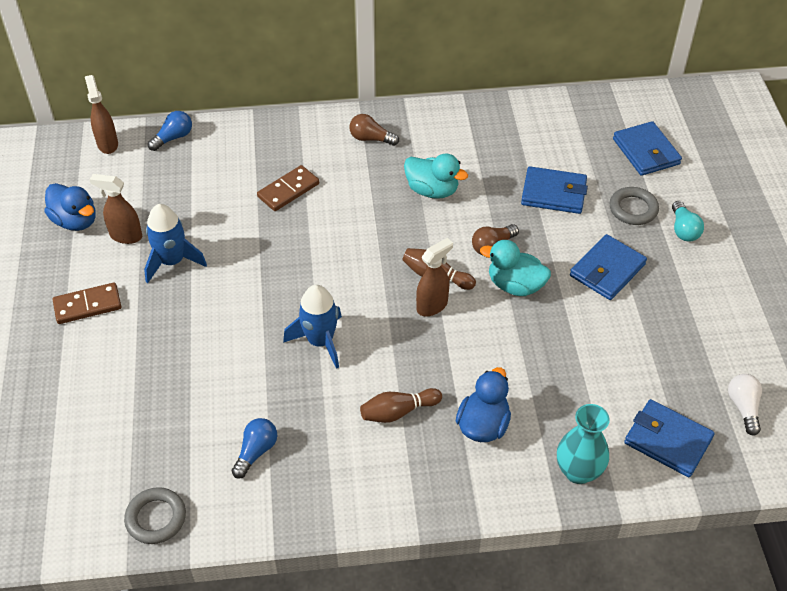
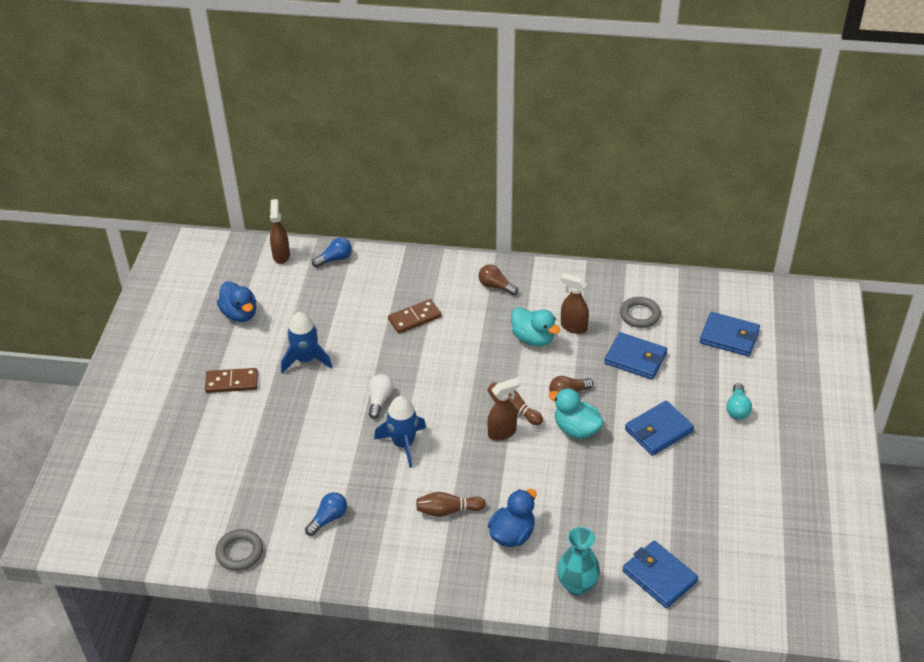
camera: 15 degrees right, 5 degrees down
(125, 236) = (275, 333): brown spray bottle -> brown spray bottle (573, 327)
(633, 209) = (699, 384): grey ring -> grey ring (640, 315)
(646, 151) = (729, 337): blue wallet -> blue wallet turned 60 degrees counterclockwise
(743, 407) = (733, 563): white light bulb -> white light bulb (379, 400)

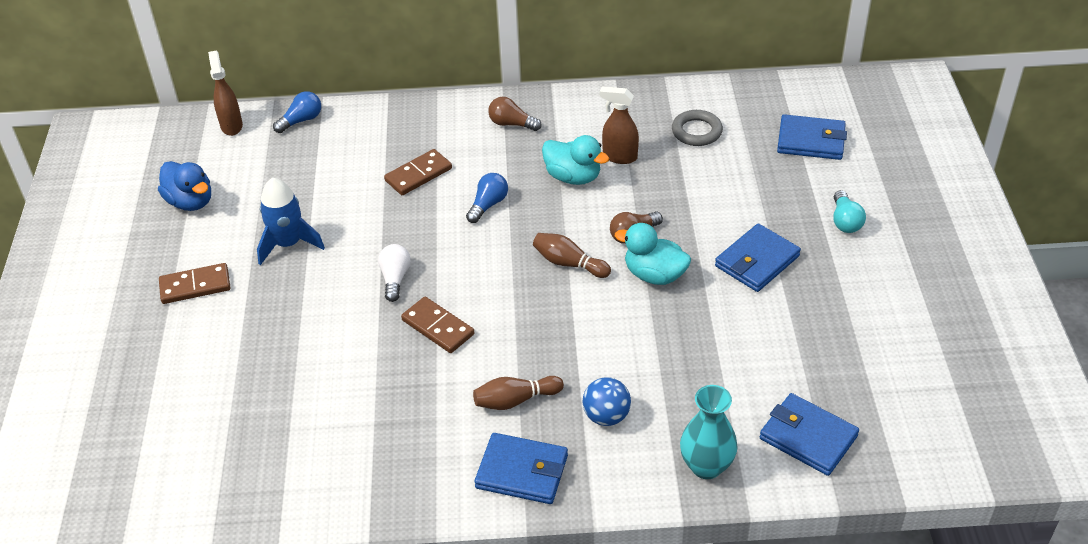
camera: 10 degrees left, 0 degrees up
(240, 552) = (247, 500): grey ring -> none
(328, 518) = (359, 436): blue light bulb -> blue light bulb (488, 205)
(403, 444) = (438, 327): blue rocket -> brown domino
(502, 433) = (562, 294): brown spray bottle -> none
(512, 534) = (606, 416): blue duck -> blue ball
(635, 358) = (705, 182): blue wallet -> blue wallet (522, 471)

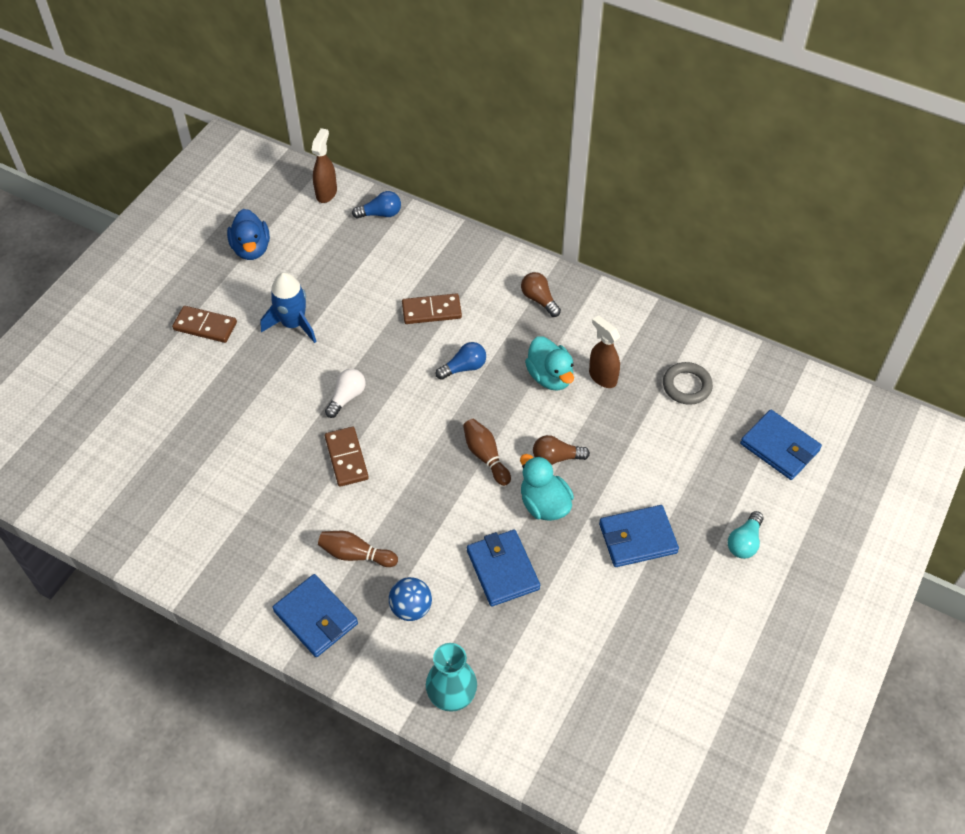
camera: 30 degrees right, 10 degrees up
(808, 437) = (549, 720): blue wallet -> blue wallet (502, 570)

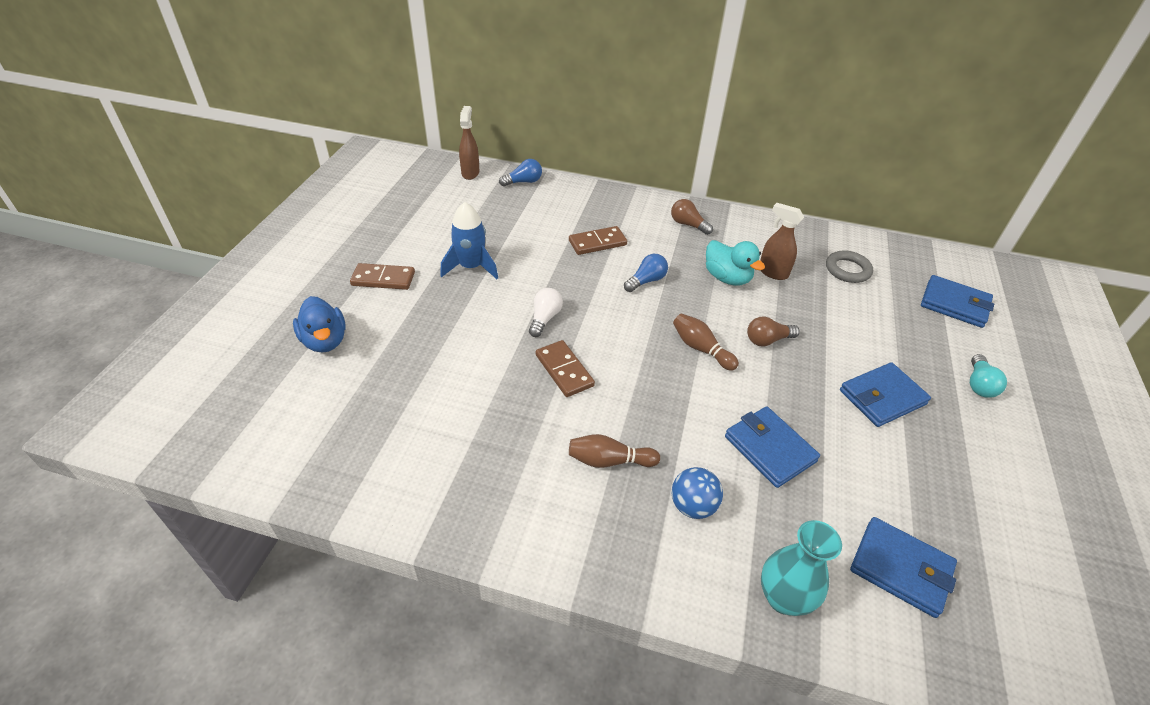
camera: 15 degrees left, 10 degrees down
(251, 249) = (413, 217): blue duck -> blue duck (325, 341)
(316, 617) = (590, 537): blue wallet -> blue wallet (900, 568)
(544, 504) = (778, 381): turquoise duck -> none

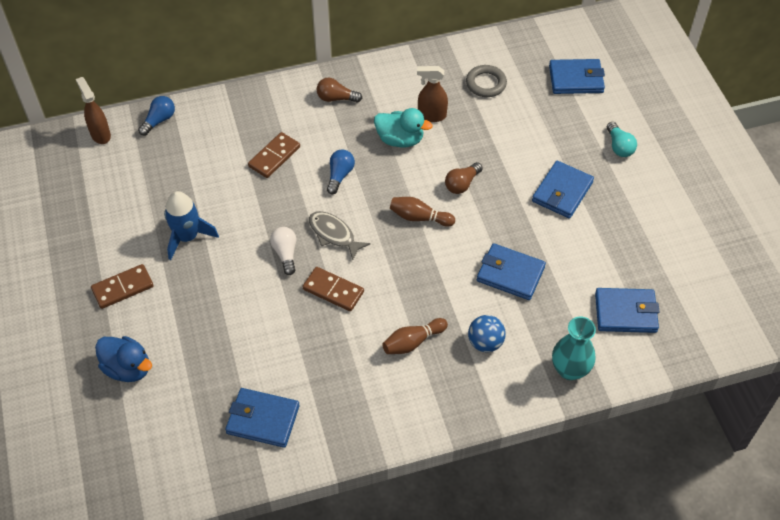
camera: 30 degrees left, 10 degrees up
(396, 452) = (263, 419): none -> blue wallet
(603, 324) = (334, 234): none -> grey fish

